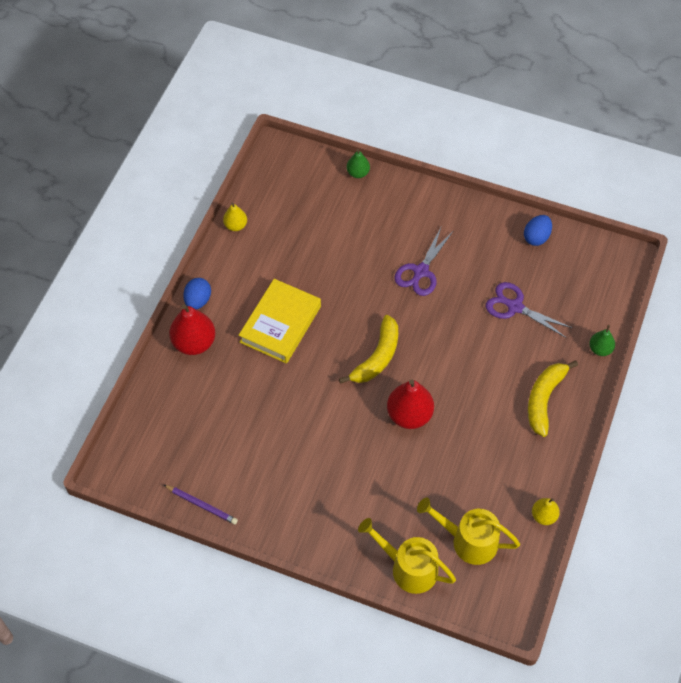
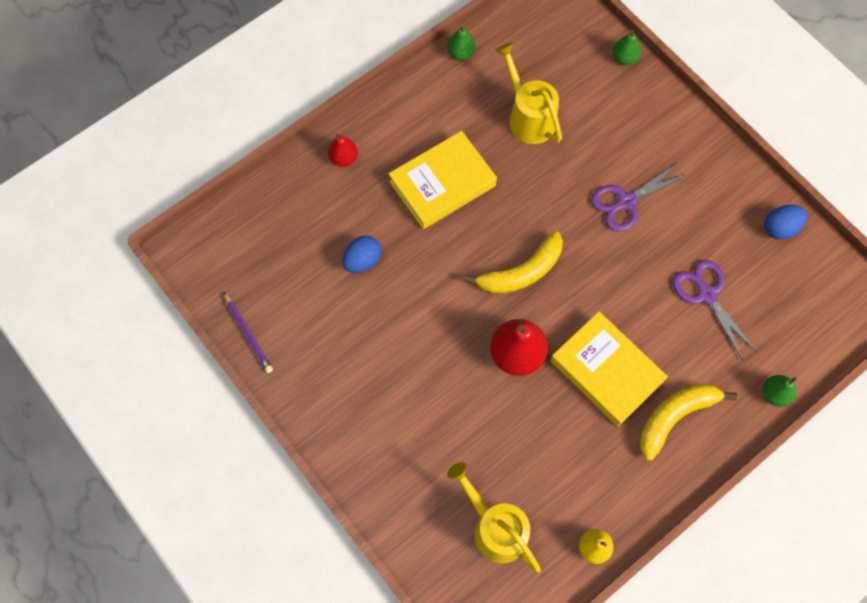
camera: 30 degrees right, 10 degrees up
(194, 343) = (343, 158): red pear -> red pear, size x0.56
(198, 300) = (374, 115): blue egg -> blue egg (362, 261)
(235, 225) = (461, 53): yellow pear -> green pear
(408, 567) = (414, 520): yellow watering can -> yellow watering can (528, 116)
(479, 393) = (606, 371): none -> yellow book

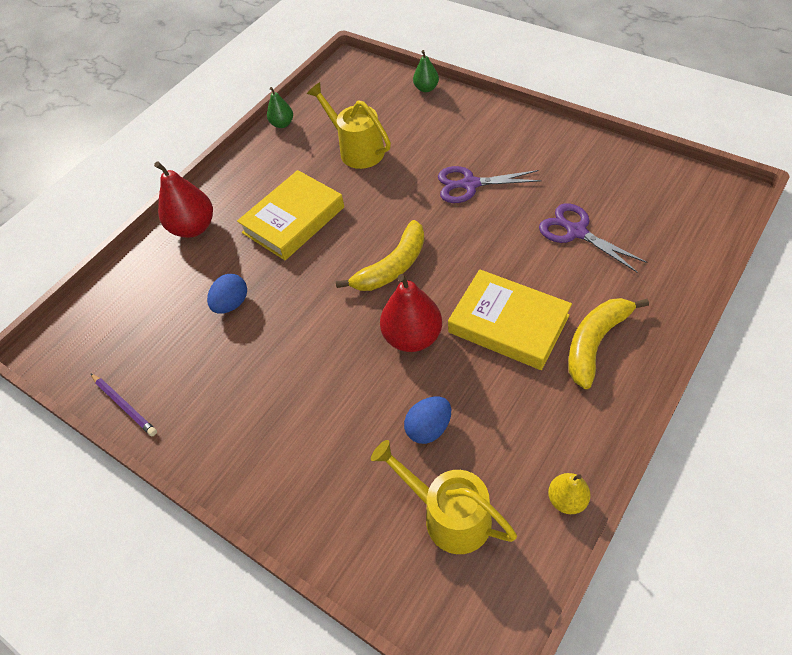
camera: 10 degrees left, 15 degrees down
(343, 158) = (193, 228): red pear -> red pear, size x1.79
(626, 202) = (469, 184): purple scissors -> purple scissors turned 45 degrees clockwise
(774, 394) = (682, 292): green pear -> none
(780, 228) = (617, 163): blue egg -> blue egg (429, 428)

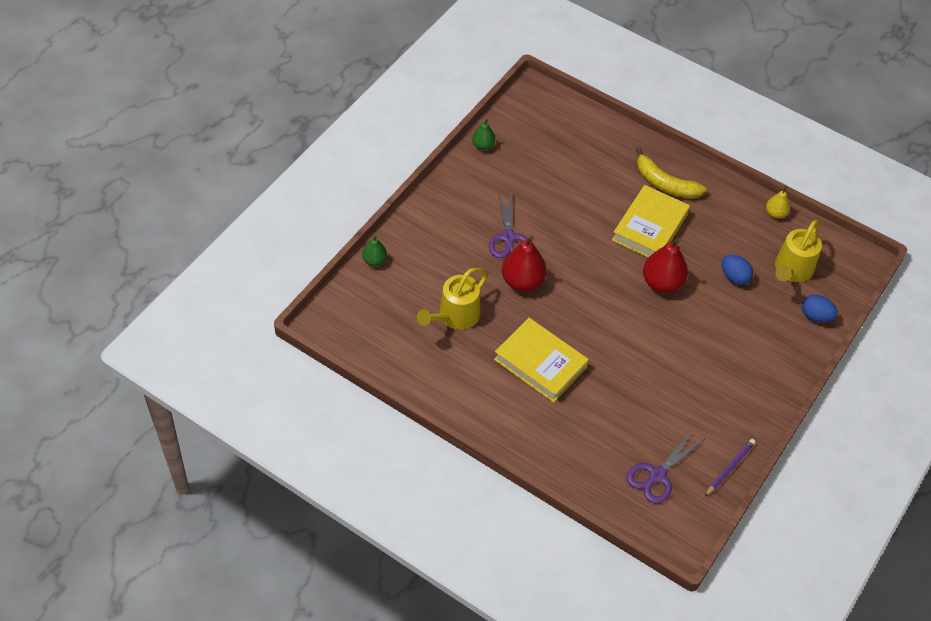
camera: 100 degrees left, 0 degrees up
(193, 228) = (544, 443): red pear -> red pear (522, 281)
(232, 304) = (632, 403): blue egg -> blue egg (815, 316)
(282, 124) = (408, 379): green pear -> green pear (483, 145)
(392, 267) = (595, 293): yellow banana -> none
(576, 231) = (565, 179): purple scissors -> purple scissors (657, 475)

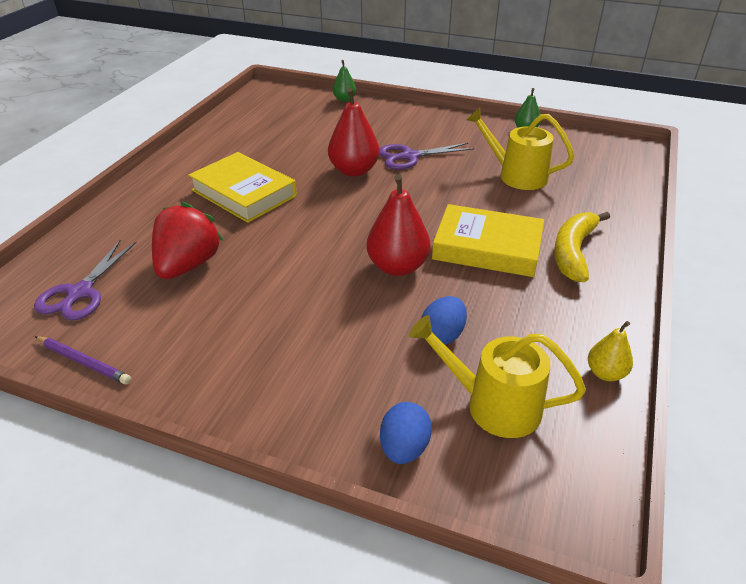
camera: 80 degrees right, 15 degrees down
(454, 316) = (292, 141): yellow watering can -> yellow watering can (516, 175)
(540, 363) = (244, 193): yellow book -> yellow book turned 75 degrees counterclockwise
(636, 407) = (188, 265): none -> red strawberry
(657, 475) = (80, 293): purple scissors -> purple scissors turned 105 degrees counterclockwise

